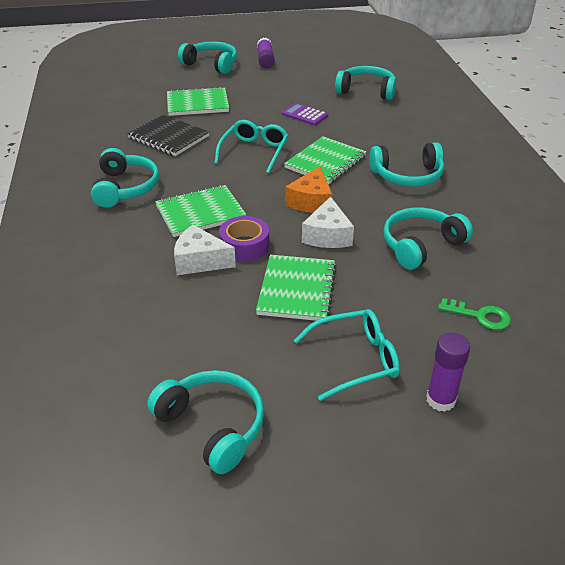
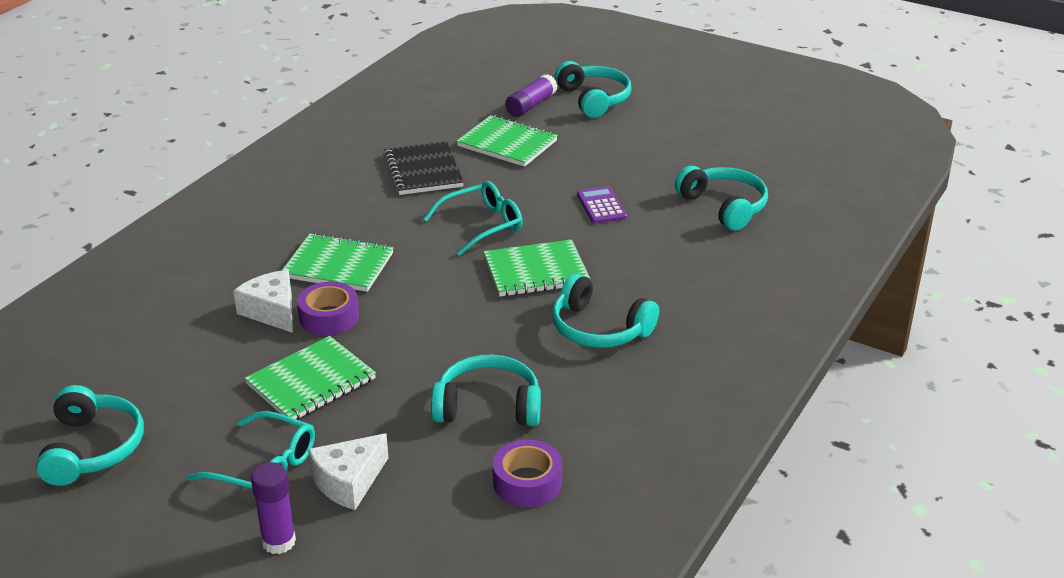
camera: 40 degrees right, 5 degrees down
(125, 188) = (310, 208): turquoise headphones -> none
(265, 60) = (665, 117): purple glue stick -> purple glue stick (531, 105)
(311, 201) = (455, 306): orange cheese -> none
(327, 235) = (416, 347): white cheese -> white cheese (349, 482)
(480, 316) = (430, 500): green key -> none
(509, 274) = (527, 482): none -> purple tape

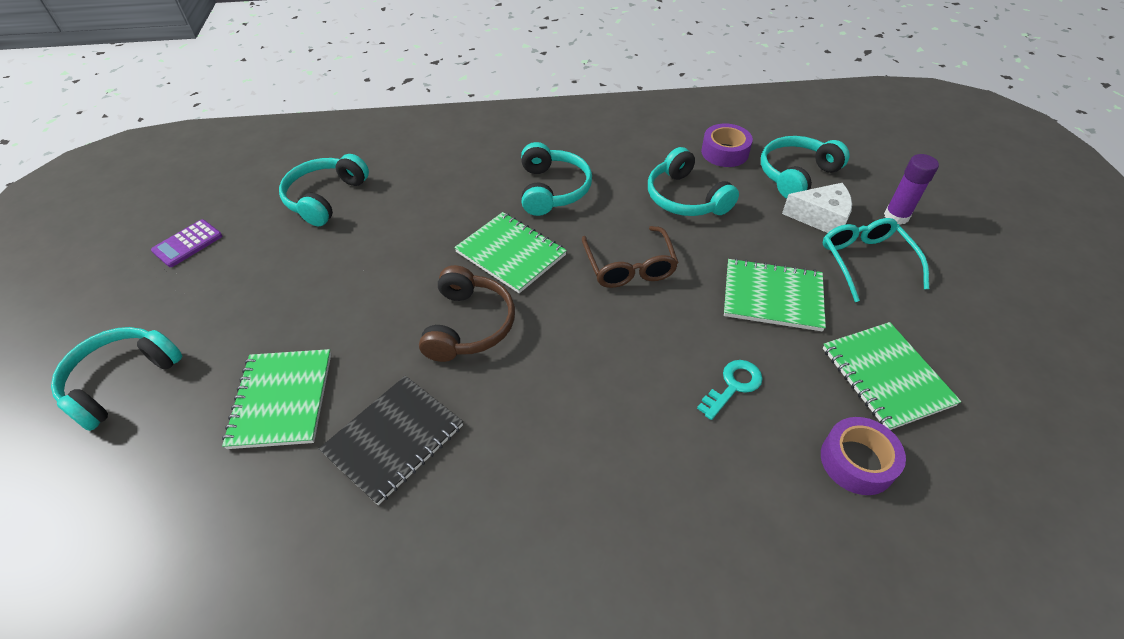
camera: 125 degrees left, 15 degrees up
(92, 448) = (989, 370): turquoise headphones -> turquoise headphones (796, 175)
(272, 311) = (733, 386): white cheese -> turquoise key
(329, 317) = (696, 340): purple tape -> purple tape (857, 461)
(338, 265) = (624, 388): green notebook -> green notebook (886, 376)
(444, 324) = (629, 266): none -> brown glasses
(481, 225) = (469, 325): turquoise glasses -> brown headphones
(531, 105) = (161, 434): purple glue stick -> none
(601, 206) = (374, 265): purple calculator -> purple calculator (188, 244)

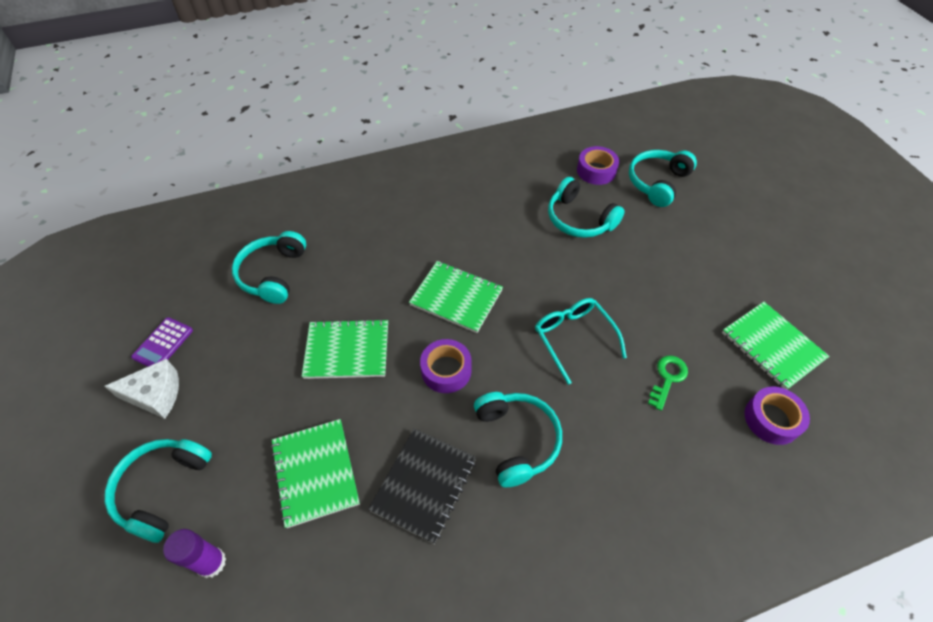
camera: 15 degrees left, 5 degrees up
(469, 325) = (446, 370): brown headphones -> purple tape
(552, 189) = (469, 230): turquoise headphones -> turquoise headphones (517, 440)
(629, 266) = (556, 290): brown glasses -> none
(733, 386) = (667, 378): turquoise key -> green key
(772, 296) = (672, 295): green notebook -> green notebook (347, 350)
(820, 217) = (687, 218): white cheese -> white cheese (155, 395)
(866, 262) = (731, 252): turquoise glasses -> turquoise glasses (574, 338)
(896, 216) = (741, 207): purple glue stick -> purple glue stick (211, 562)

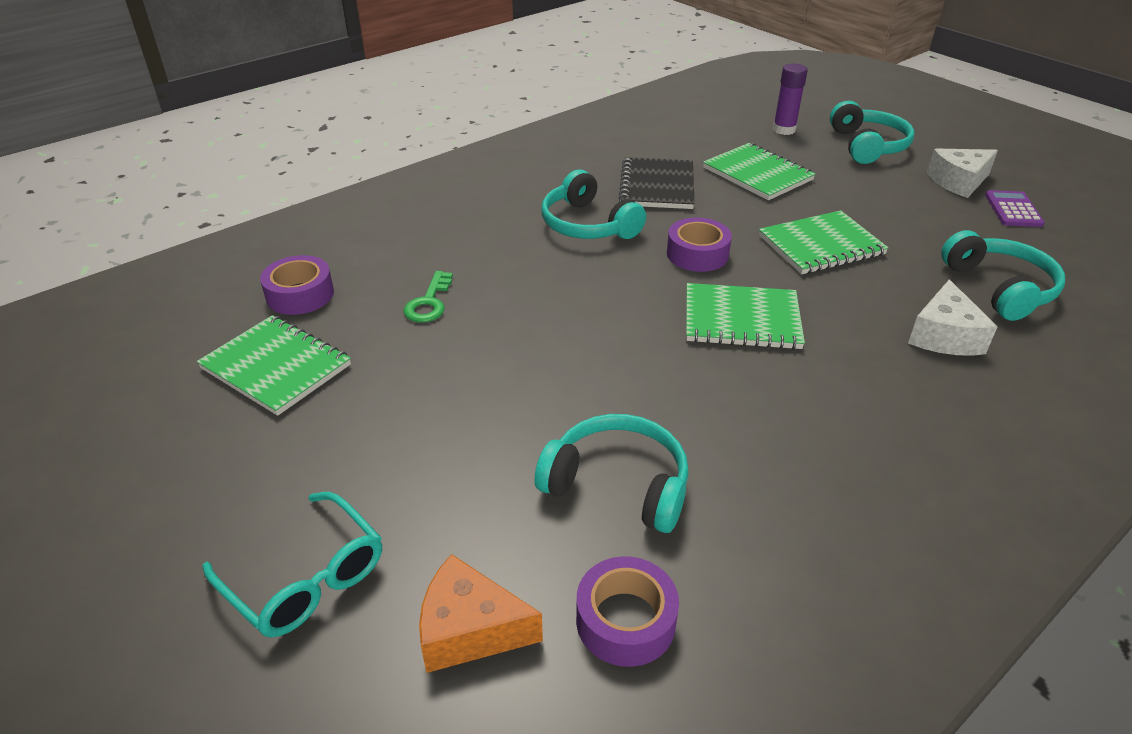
camera: 160 degrees right, 15 degrees down
(347, 251) = (944, 336): none -> white cheese
(574, 338) = (560, 313): turquoise glasses -> turquoise glasses (305, 577)
(657, 183) = (470, 630): turquoise headphones -> orange cheese

